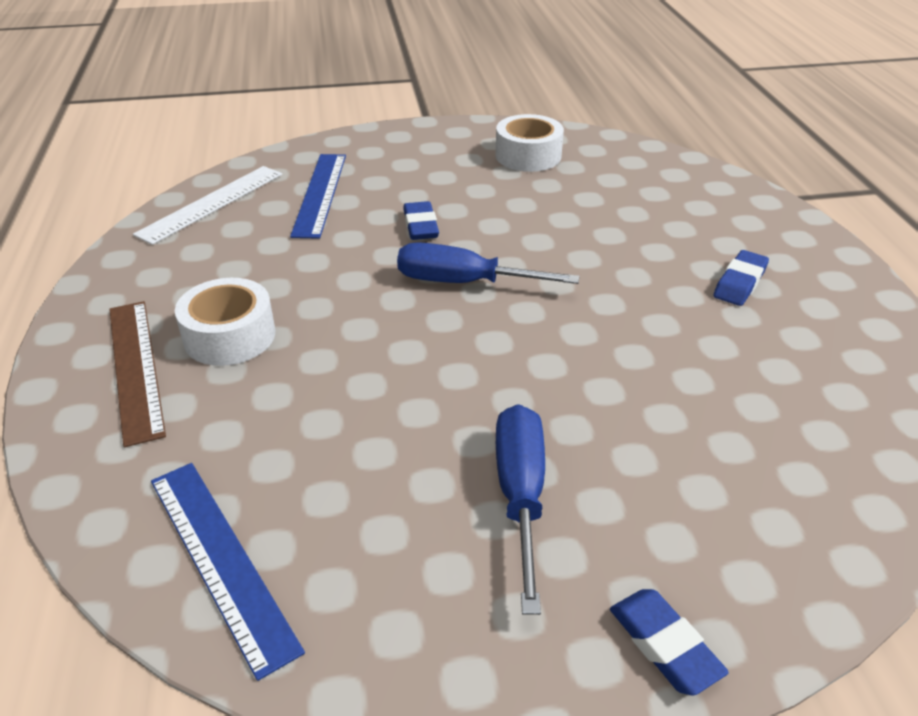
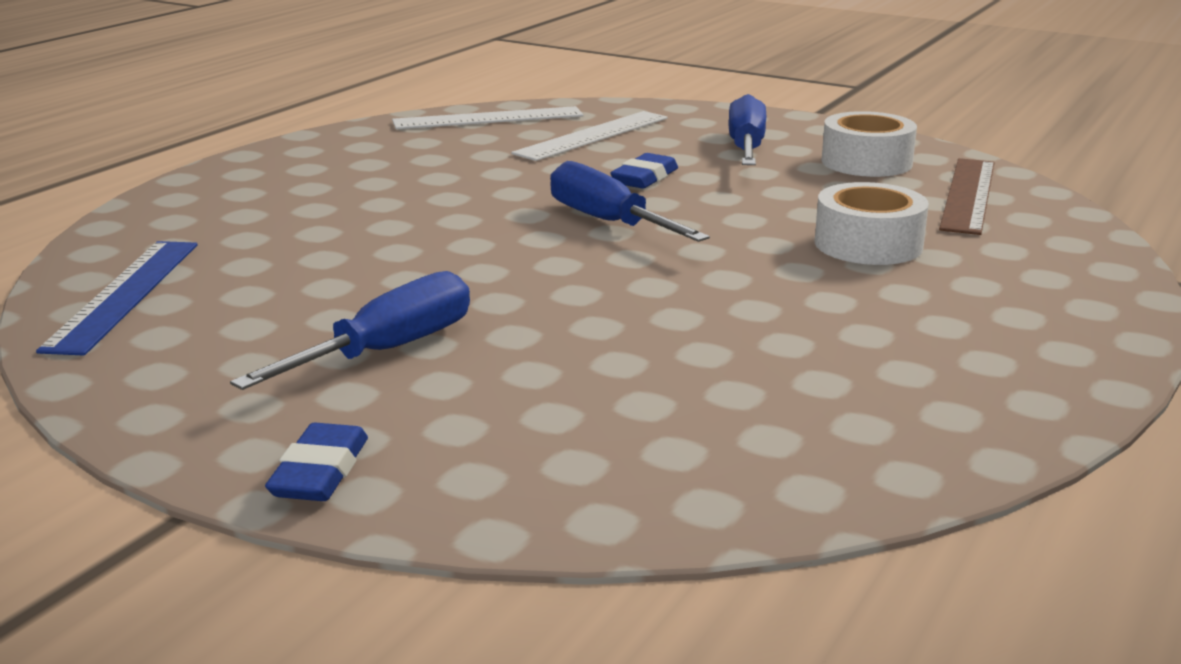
camera: 40 degrees right, 15 degrees down
(135, 368) = (257, 188): brown ruler -> brown ruler (968, 195)
(229, 336) = (352, 192): white tape -> white tape (868, 244)
(320, 194) = (592, 135): blue ruler -> white ruler
(440, 168) = (746, 148): none -> blue screwdriver
(740, 283) = (920, 313): blue eraser -> none

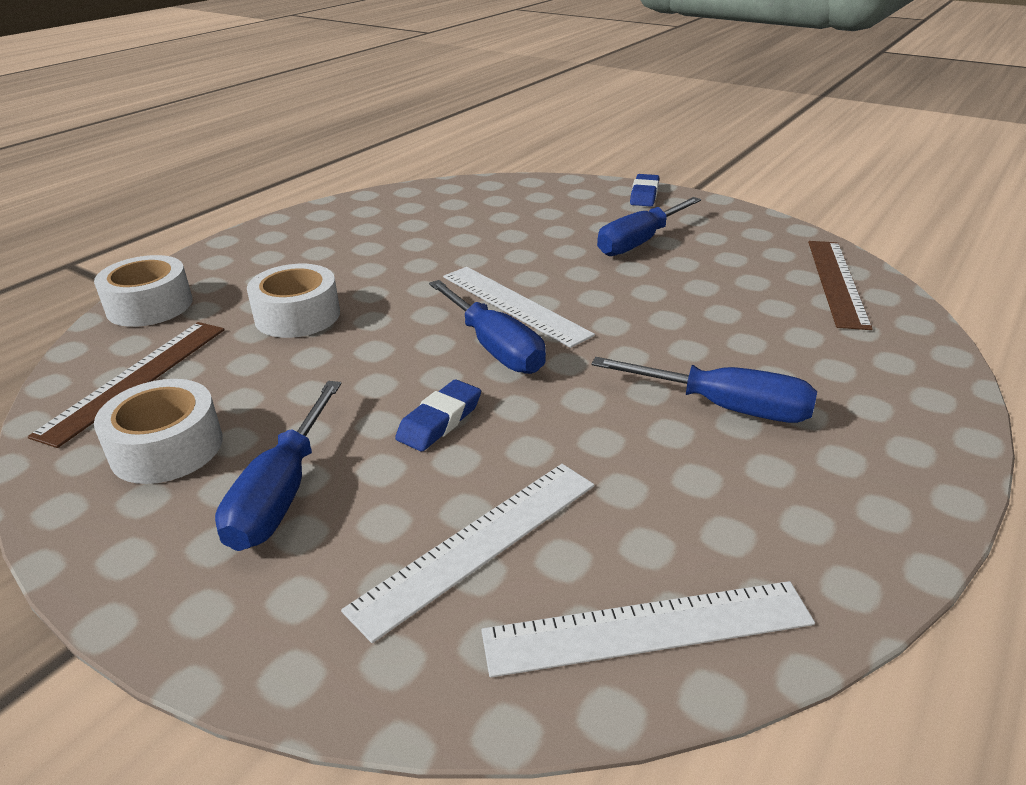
camera: 175 degrees left, 10 degrees up
(124, 294) = (837, 282): blue ruler -> brown ruler
(381, 189) = (724, 407): none -> blue screwdriver
(594, 260) = (514, 304): none -> white ruler
(1077, 250) = (149, 306): none -> white tape

